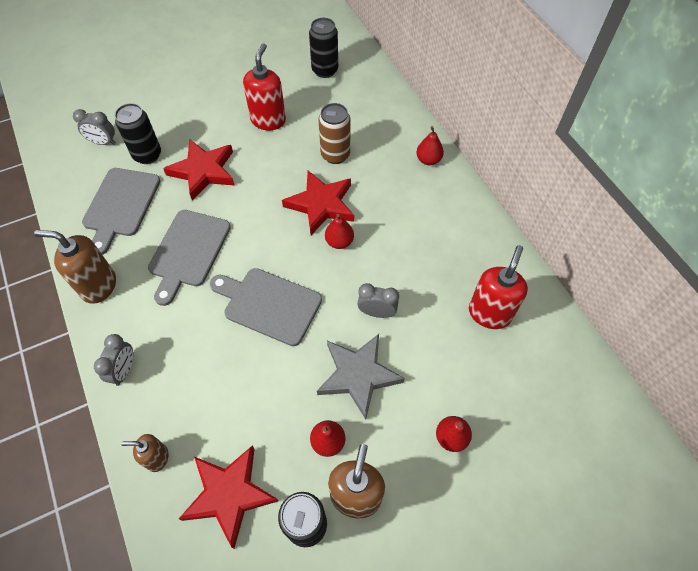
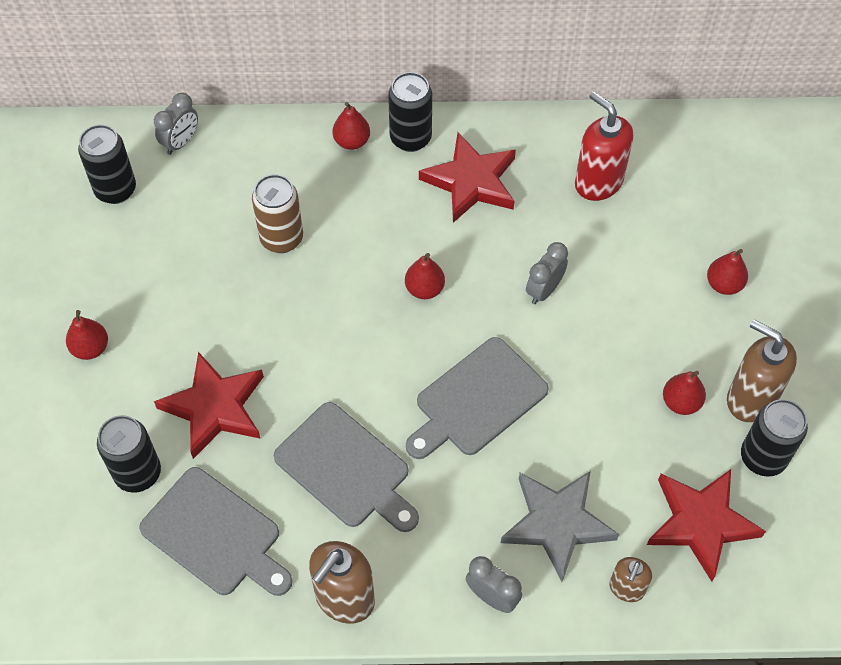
camera: 65 degrees left, 0 degrees up
(103, 142) = (72, 529): grey clock -> grey clock (181, 142)
(217, 103) = (90, 348): none -> red pear
(268, 120) = (168, 294): red soap dispenser -> none
(321, 205) = (355, 286): red star -> red star (471, 182)
(358, 375) = (615, 341): grey star -> grey star (557, 523)
(451, 189) = (410, 138): none -> black can

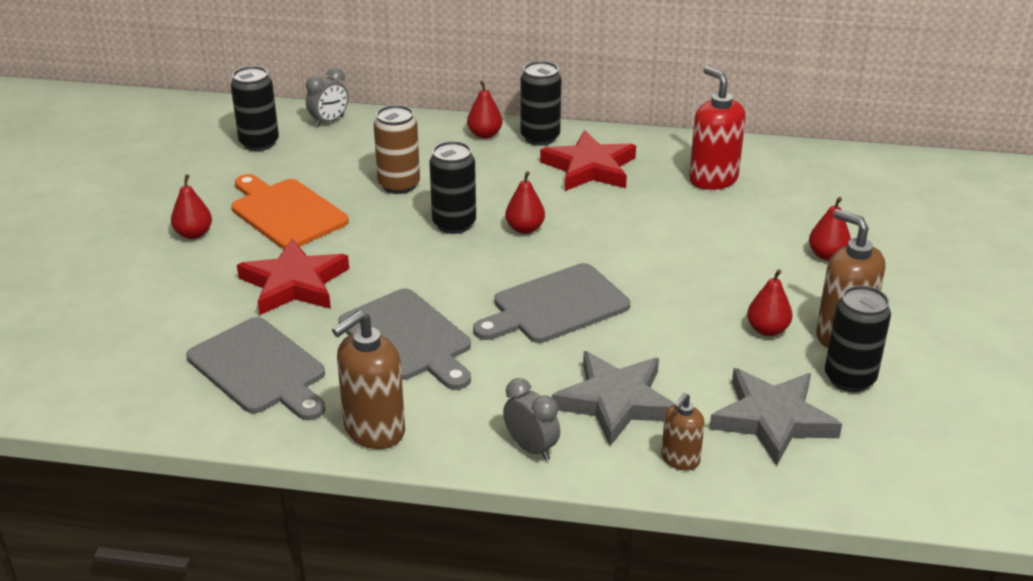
camera: 10 degrees right, 25 degrees down
(138, 473) = (202, 318): black can -> black can (454, 224)
(176, 300) = (286, 212): none -> orange cutting board
(544, 290) = (643, 241): grey clock -> none
(701, 523) = (772, 419): red star -> grey star

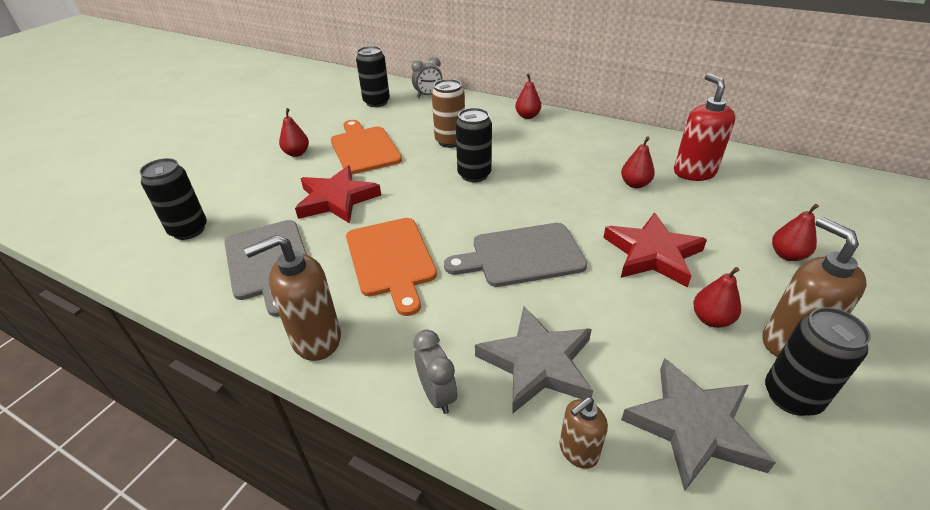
camera: 20 degrees right, 5 degrees up
(408, 338) = (391, 259): grey cutting board -> orange cutting board
(525, 229) = (525, 187): red pear -> red pear (635, 184)
(540, 137) = (566, 123): black can -> black can (189, 230)
(590, 168) = (595, 149): red star -> red star (652, 254)

